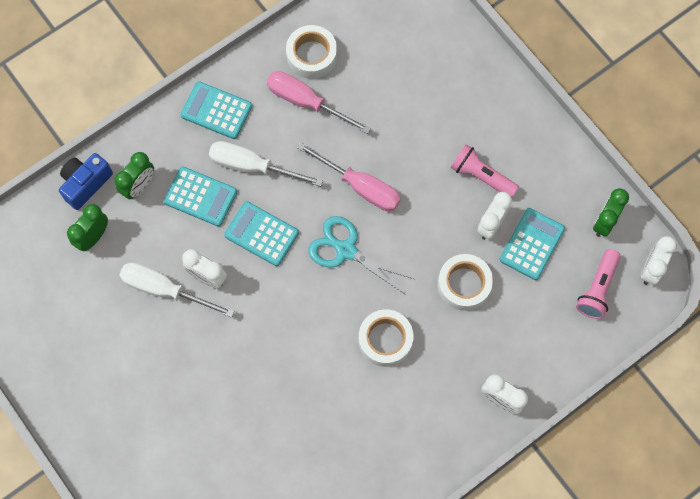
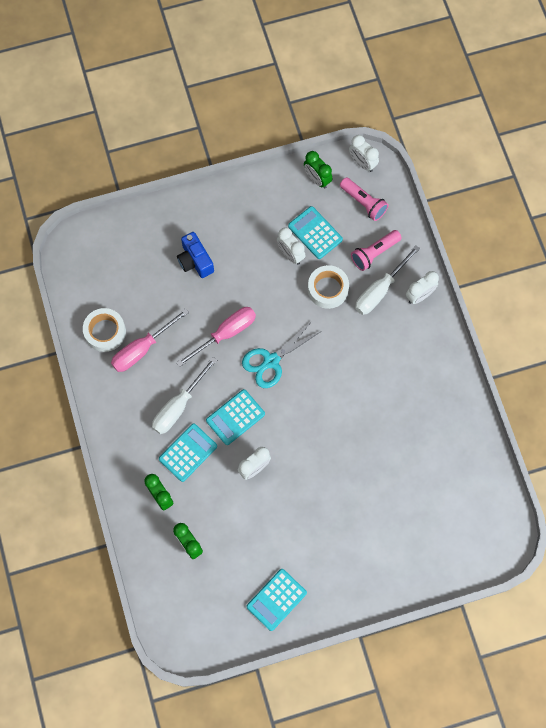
camera: 70 degrees left, 0 degrees up
(86, 184) = (142, 537): blue camera -> blue camera (195, 261)
(164, 290) = (252, 503): white screwdriver -> white screwdriver (380, 290)
(216, 110) = (121, 418): turquoise calculator -> turquoise calculator (276, 599)
(385, 340) = (349, 357): white tape -> none
(481, 176) = (250, 247): pink flashlight -> pink flashlight (374, 253)

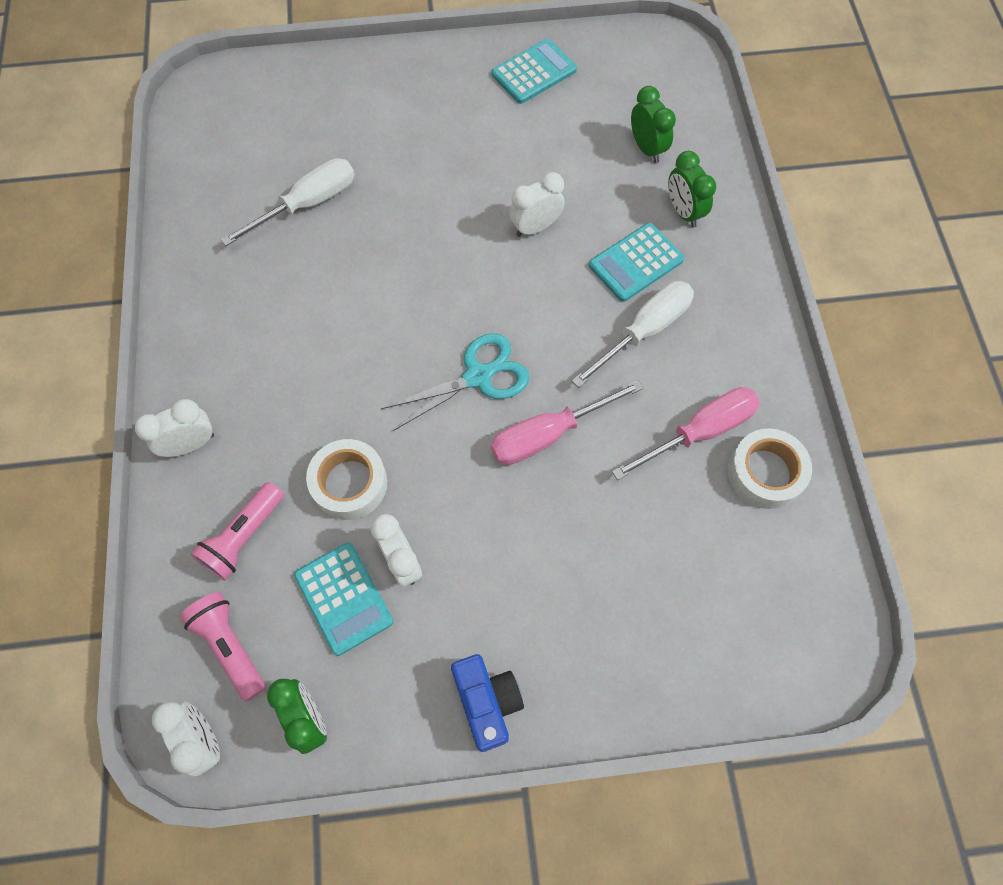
camera: 170 degrees left, 5 degrees down
(195, 261) = (586, 580): blue camera -> blue camera (487, 702)
(235, 417) = (553, 301): turquoise calculator -> none
(374, 253) = (244, 537): pink flashlight -> pink flashlight turned 150 degrees clockwise
(380, 290) = (256, 466): white screwdriver -> white screwdriver (307, 204)

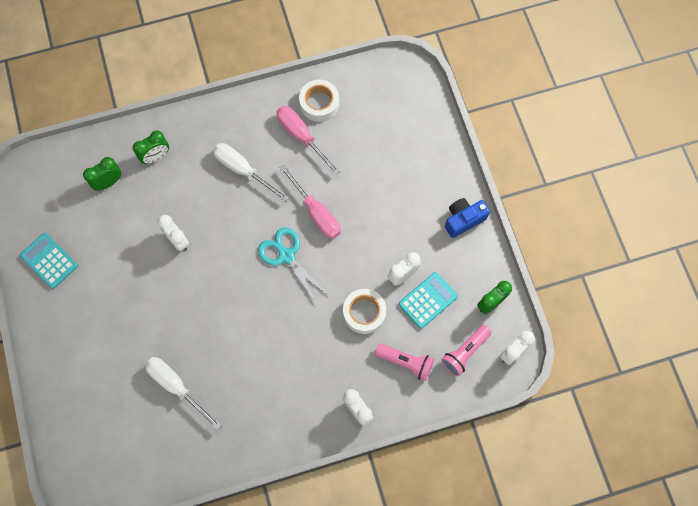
camera: 100 degrees left, 5 degrees up
(635, 263) = (196, 180): turquoise calculator -> none

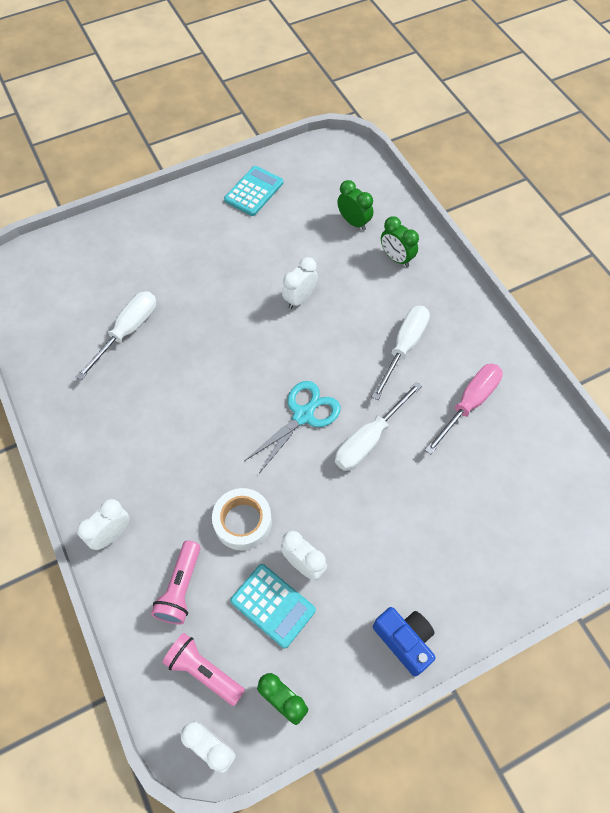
camera: 80 degrees right, 10 degrees down
(316, 212) = (369, 439): pink screwdriver -> white screwdriver
(319, 103) = (523, 417): white tape -> none

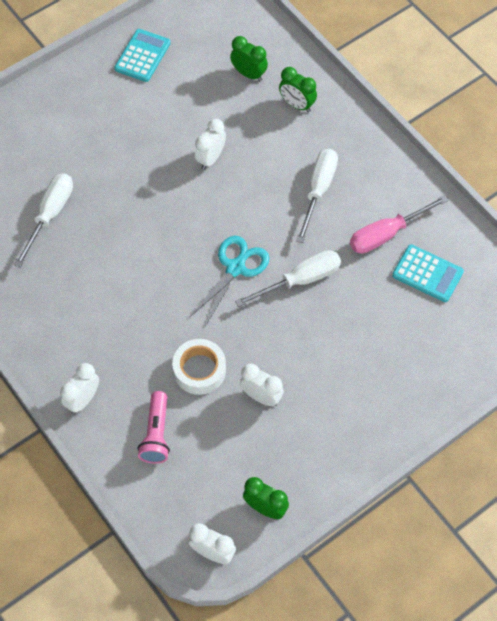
camera: 10 degrees left, 0 degrees up
(204, 671) = (192, 496): pink flashlight -> none
(273, 605) = (241, 435): turquoise calculator -> turquoise calculator (427, 274)
(369, 439) = (300, 280): white screwdriver -> white screwdriver turned 150 degrees counterclockwise
(404, 640) = (360, 443): blue camera -> none
(469, 404) = (386, 234): pink screwdriver -> pink screwdriver turned 150 degrees counterclockwise

